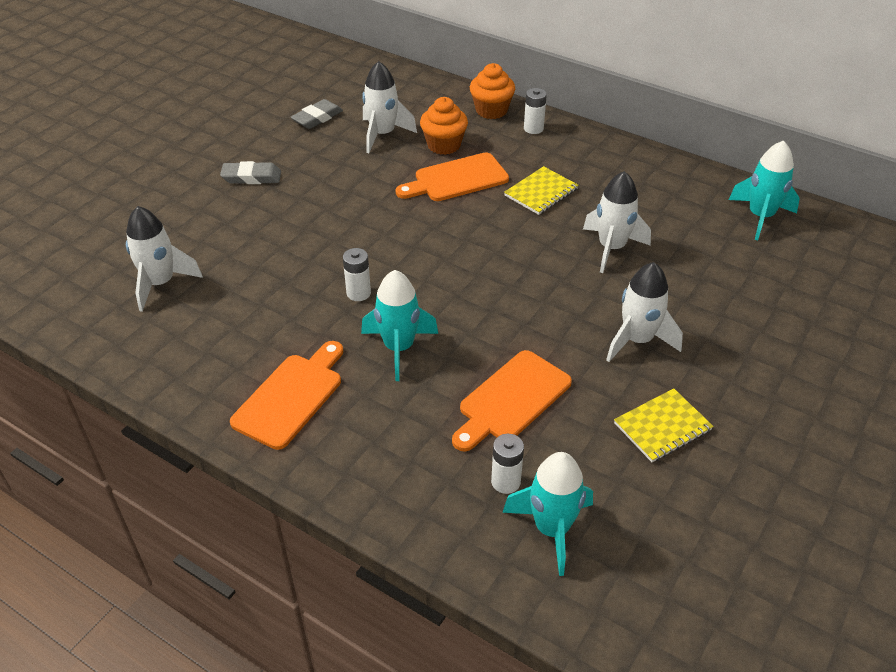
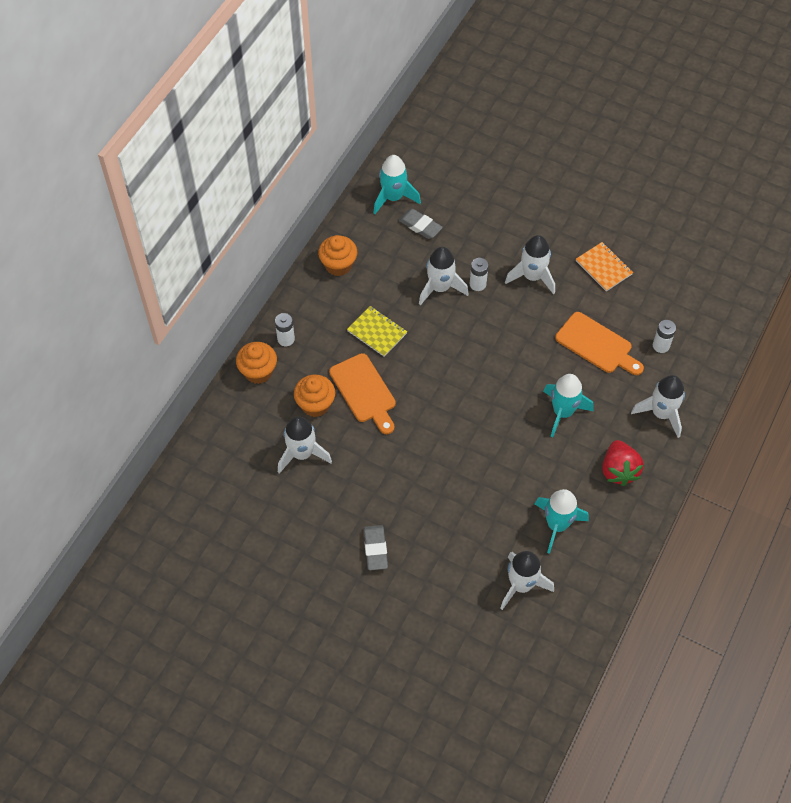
camera: 95 degrees left, 15 degrees up
(291, 397) = (618, 470): orange cutting board -> red strawberry
(317, 118) = (277, 512): grey eraser -> grey eraser (420, 226)
(358, 293) = (512, 444): white battery -> white battery (477, 284)
(376, 462) = (661, 413): none -> white rocket
(552, 529) = (688, 322): turquoise rocket -> turquoise rocket (557, 525)
(642, 168) = (338, 265): none -> orange cupcake
(662, 427) = (603, 267): yellow notebook -> orange notebook

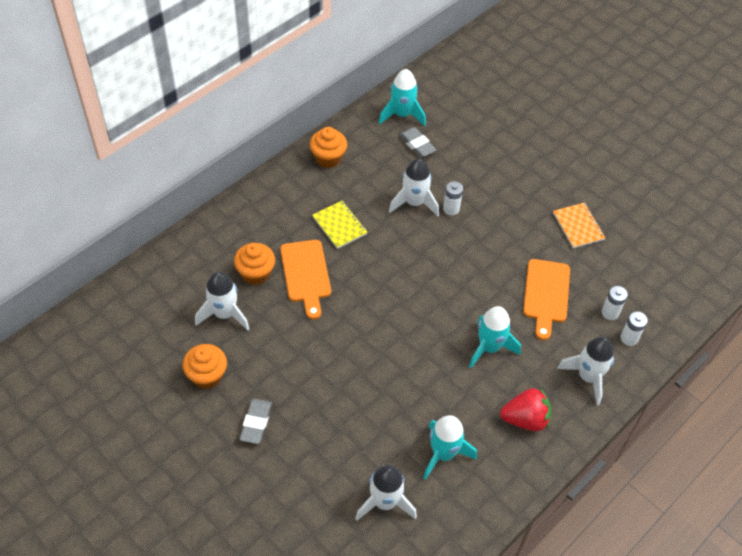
camera: 15 degrees right, 5 degrees down
(258, 372) = (216, 230): orange cupcake -> orange cupcake (207, 376)
(286, 339) = (253, 209): white battery -> white battery (629, 338)
(532, 277) = (506, 216): white rocket -> none
(596, 345) = (546, 294): orange cutting board -> orange cutting board turned 45 degrees clockwise
(618, 470) = (525, 419): red strawberry -> red strawberry turned 105 degrees counterclockwise

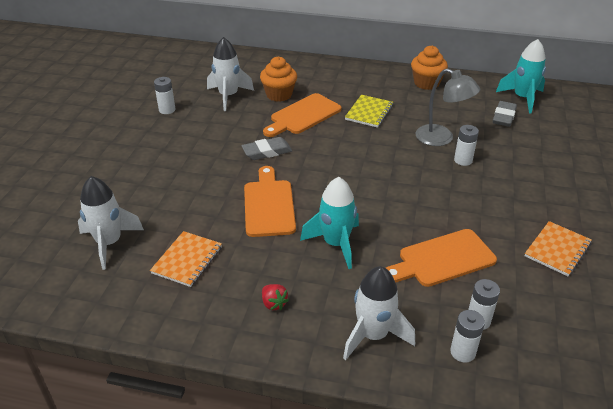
camera: 60 degrees right, 15 degrees down
(207, 376) = (167, 110): orange cupcake -> white battery
(256, 423) = (141, 146): grey eraser -> grey eraser (267, 152)
(414, 203) = (441, 138): white rocket -> grey lamp
(414, 366) = (269, 205): none -> orange cutting board
(443, 454) = (187, 260): turquoise rocket -> orange notebook
(525, 419) = (274, 303): red strawberry -> red strawberry, size x0.51

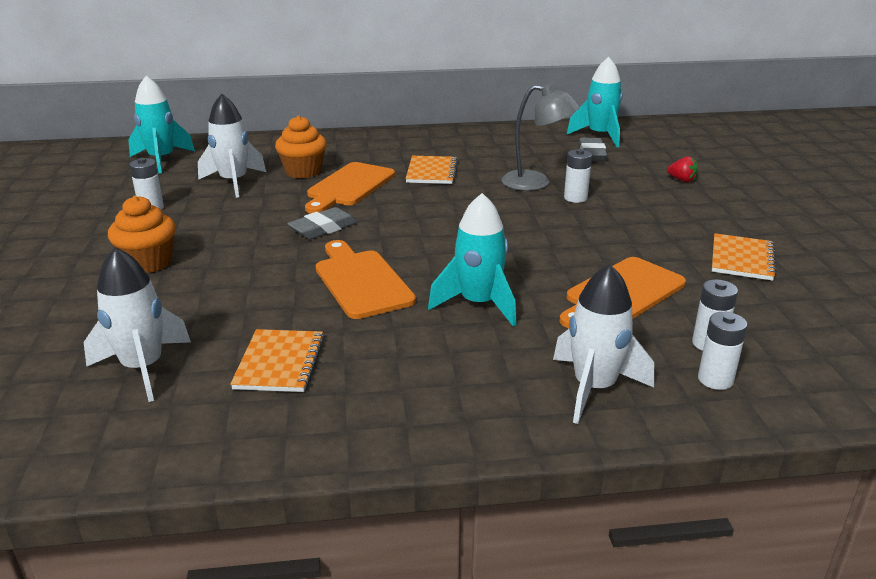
camera: 20 degrees left, 10 degrees down
(191, 66) = (162, 160): none -> turquoise rocket
(274, 303) = (438, 384): red strawberry -> red strawberry (682, 180)
(369, 112) = (431, 172): yellow notebook -> orange notebook
(426, 83) = (482, 137): orange cupcake -> orange cupcake (148, 263)

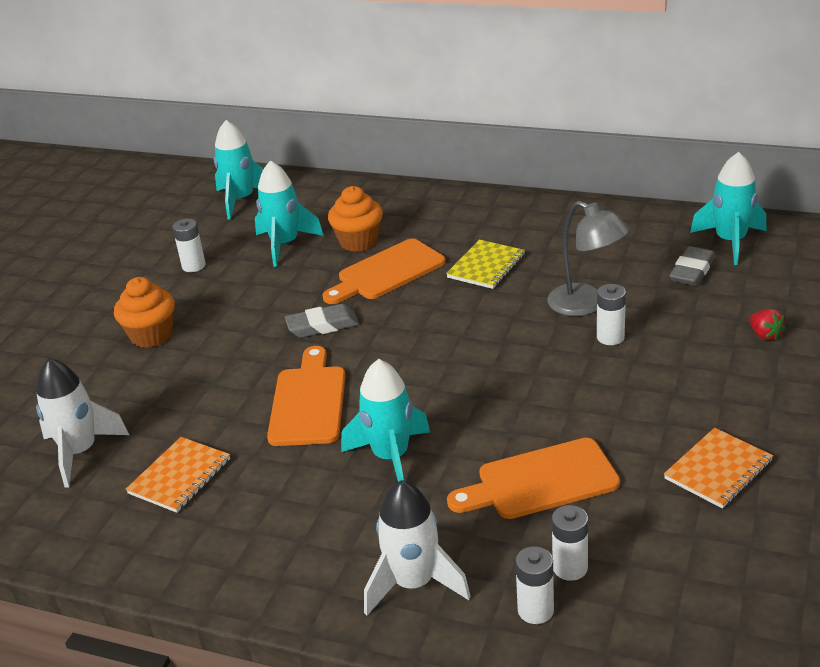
camera: 30 degrees right, 5 degrees up
(234, 182) = (285, 245): white rocket -> turquoise rocket
(431, 172) = (486, 266): orange notebook -> yellow notebook

